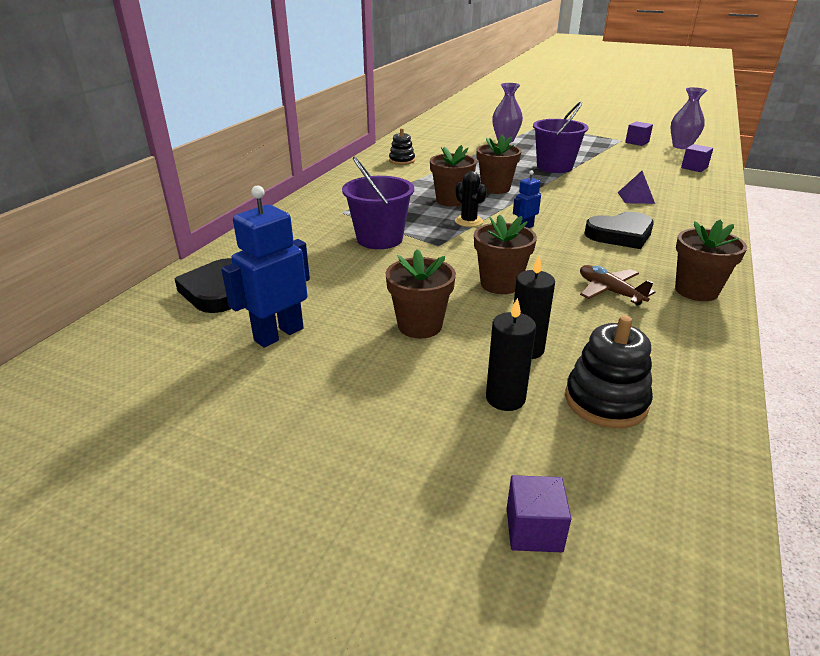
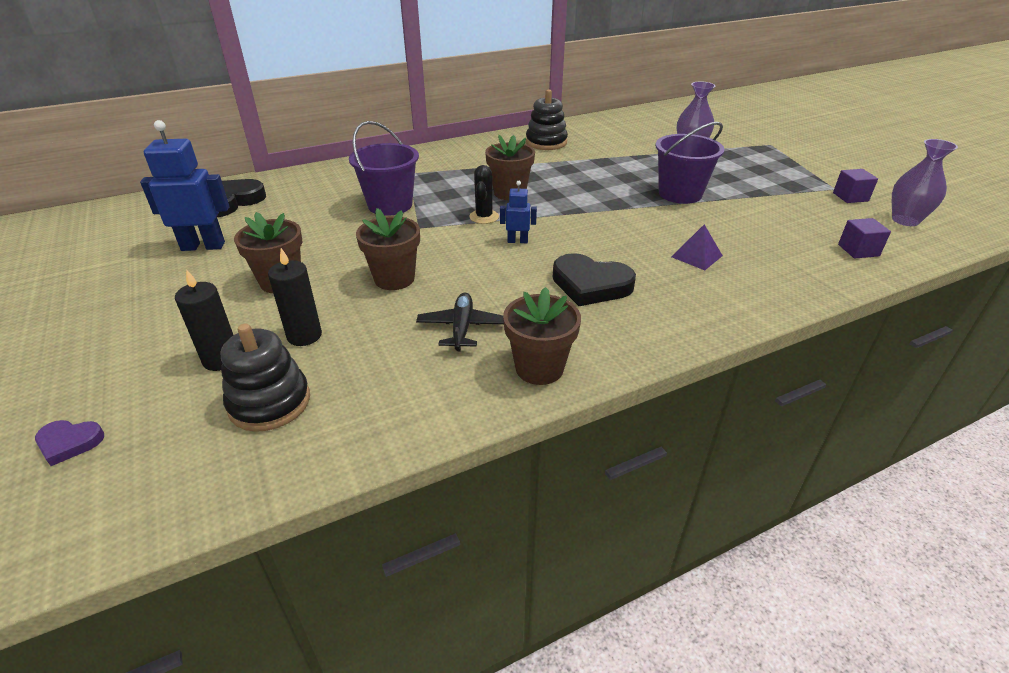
camera: 40 degrees right, 5 degrees up
(402, 160) = (546, 142): black stacking toy -> black stacking toy, size x1.51
(495, 188) = (572, 195): brown flower pot -> none
(534, 530) = (69, 443): purple cube -> purple heart
(609, 291) = (462, 328): brown plane -> black plane

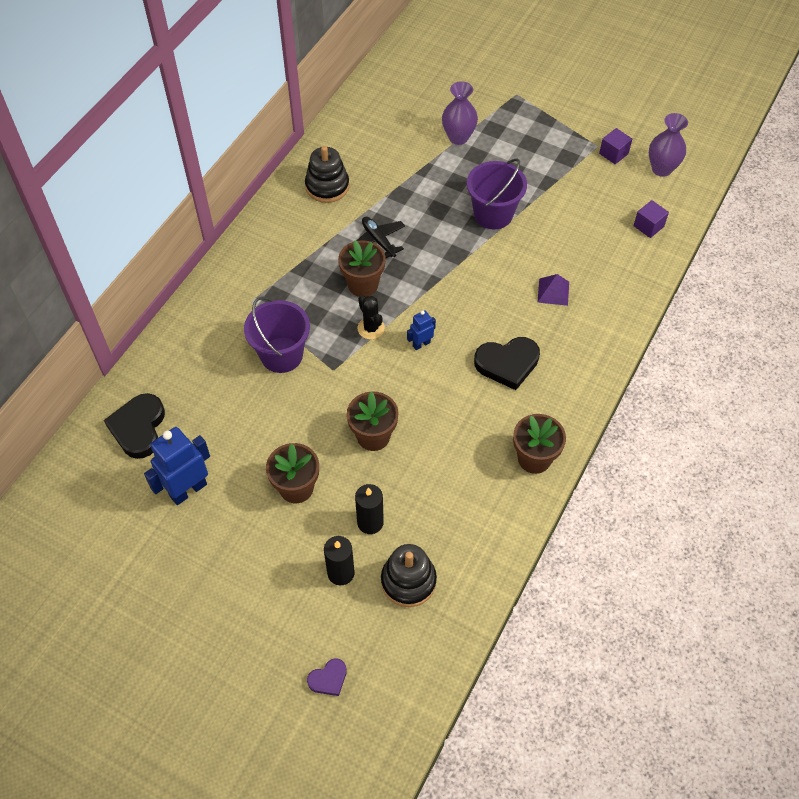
camera: 35 degrees left, 20 degrees up
(462, 328) = (461, 454): black plane -> black plane (378, 240)

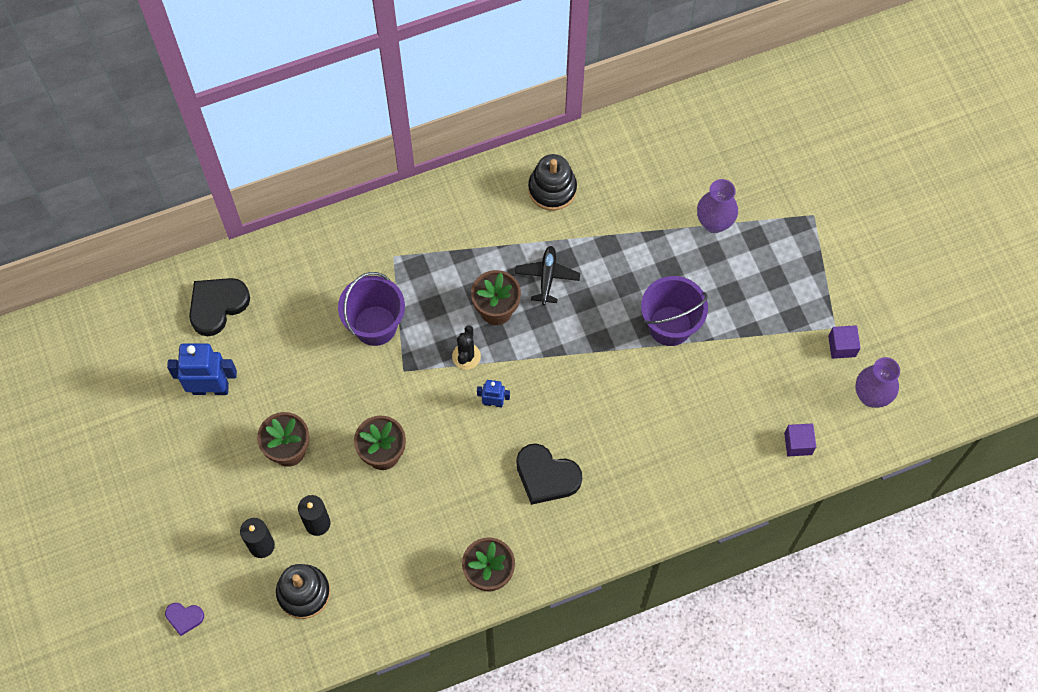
camera: 40 degrees right, 10 degrees up
(553, 292) = (649, 441): purple pyramid -> none

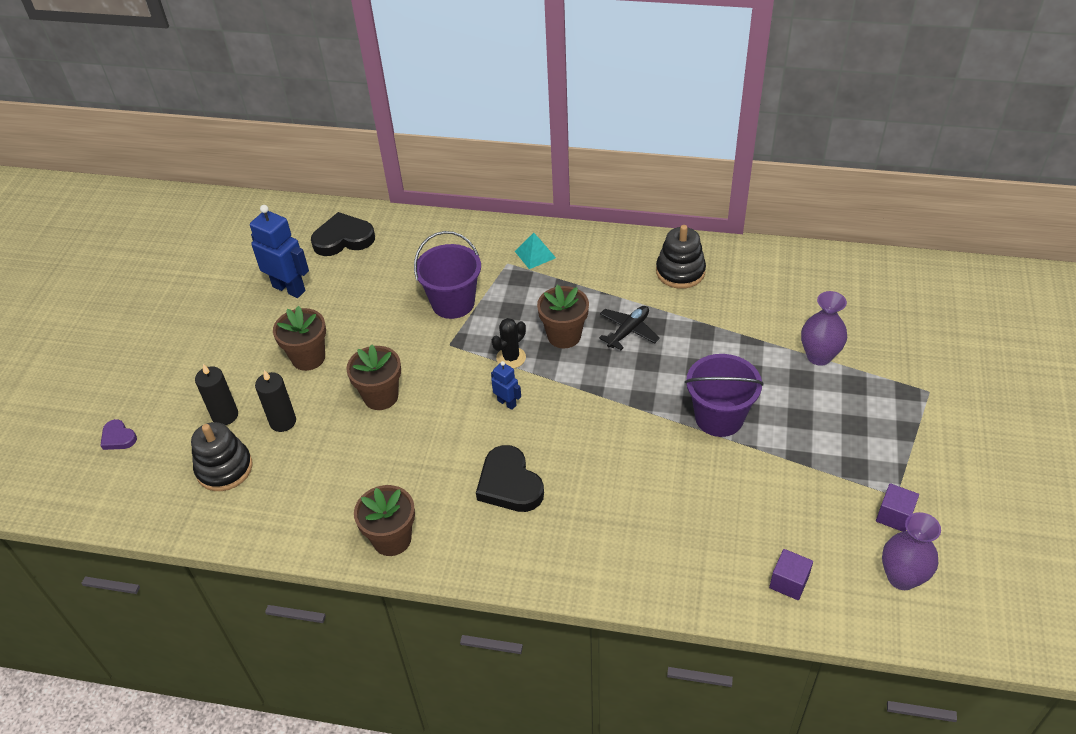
camera: 35 degrees right, 20 degrees down
(412, 233) = (535, 254): none -> turquoise pyramid

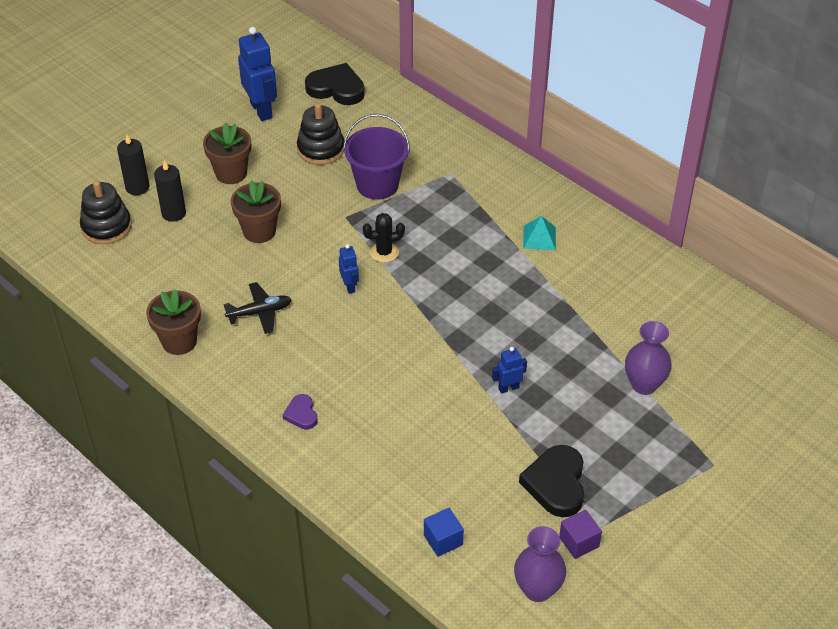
camera: 30 degrees right, 0 degrees up
(118, 437) = (53, 165): purple heart -> purple heart (301, 414)
(509, 484) = (297, 348): black heart -> black heart (556, 484)
(535, 254) = (480, 177): turquoise pyramid -> turquoise pyramid (539, 237)
(564, 336) = (442, 256): brown flower pot -> none
(628, 331) = (499, 280): black plane -> black plane (260, 312)
(680, 272) = (591, 252): black stacking toy -> black stacking toy (321, 149)
(719, 417) = (508, 388): purple bucket -> blue robot
(789, 582) = (443, 540): purple cube -> blue cube

